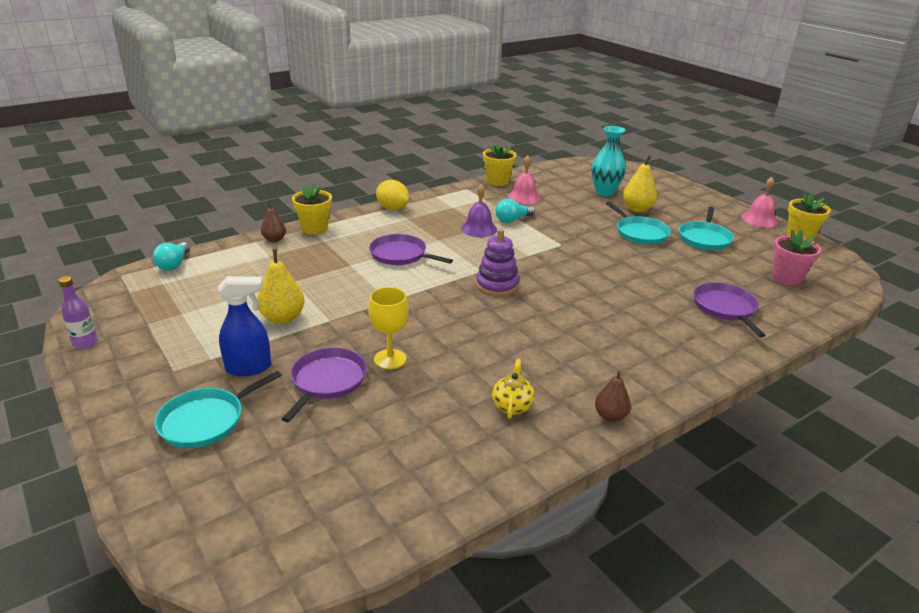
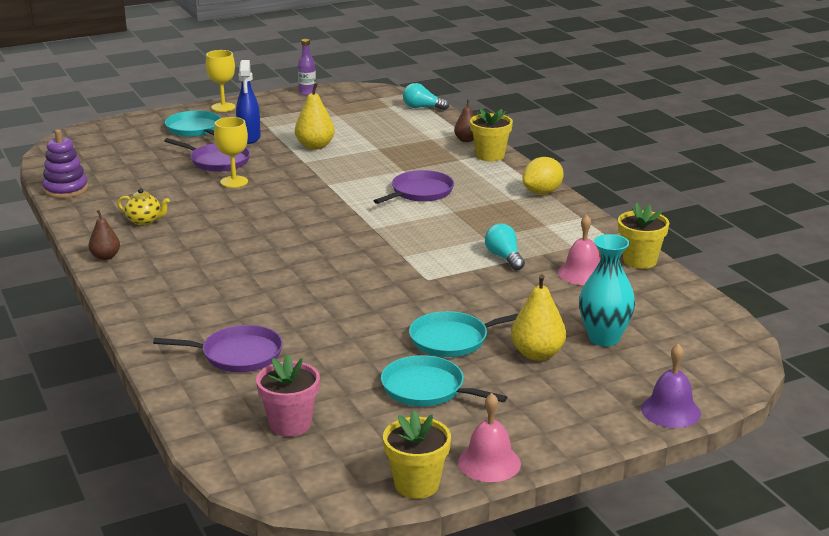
camera: 100 degrees right, 5 degrees down
(117, 409) = (223, 107): none -> yellow goblet
(479, 229) = (479, 235): purple bell -> purple bell (670, 411)
(497, 285) = (339, 233): purple stacking toy -> purple stacking toy (65, 189)

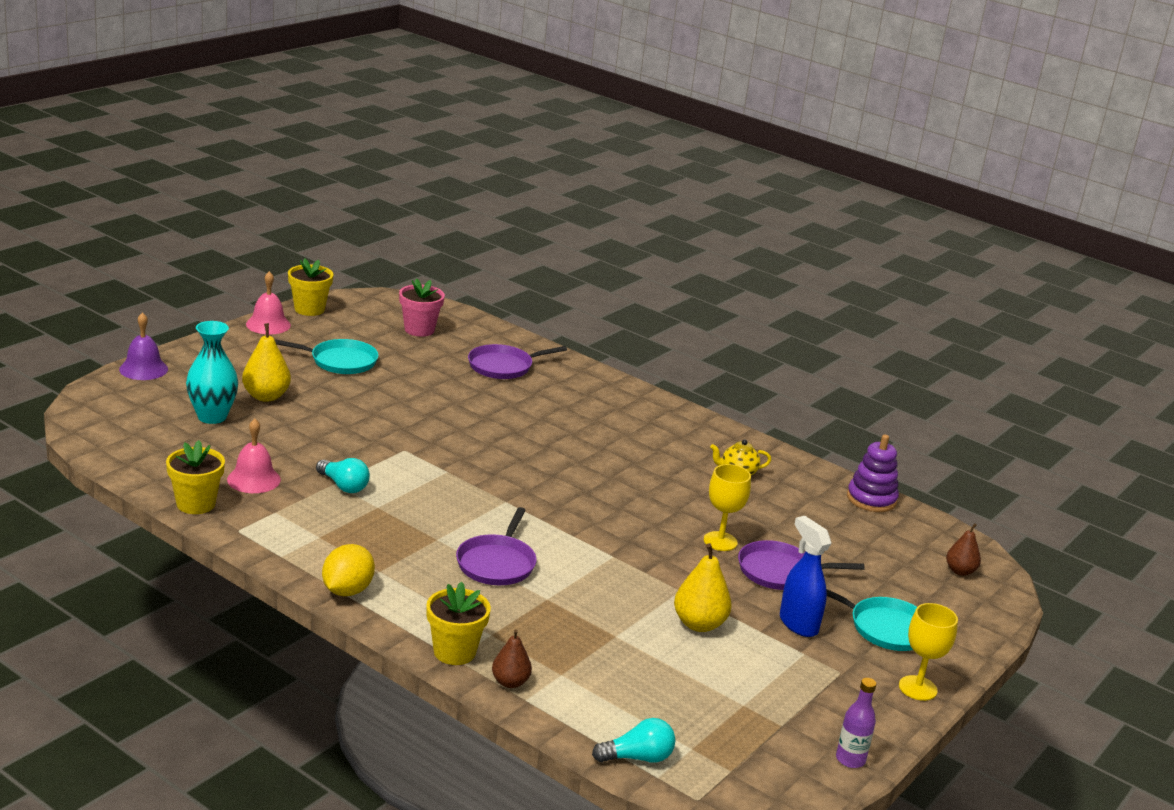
camera: 150 degrees right, 0 degrees up
(105, 257) = (715, 430): brown pear -> brown pear (960, 571)
(453, 339) = (344, 399): turquoise pan -> none

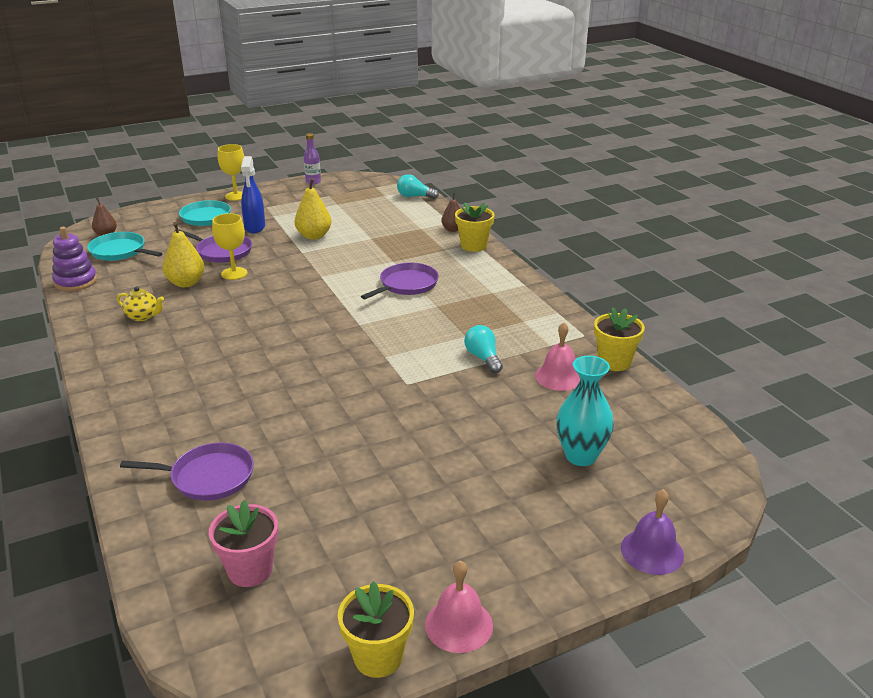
camera: 150 degrees left, 5 degrees up
(266, 396) = (513, 476): yellow pear -> yellow pear (186, 283)
(340, 361) = (398, 522): turquoise pan -> turquoise pan (120, 251)
(347, 590) = (521, 285): yellow lemon -> none

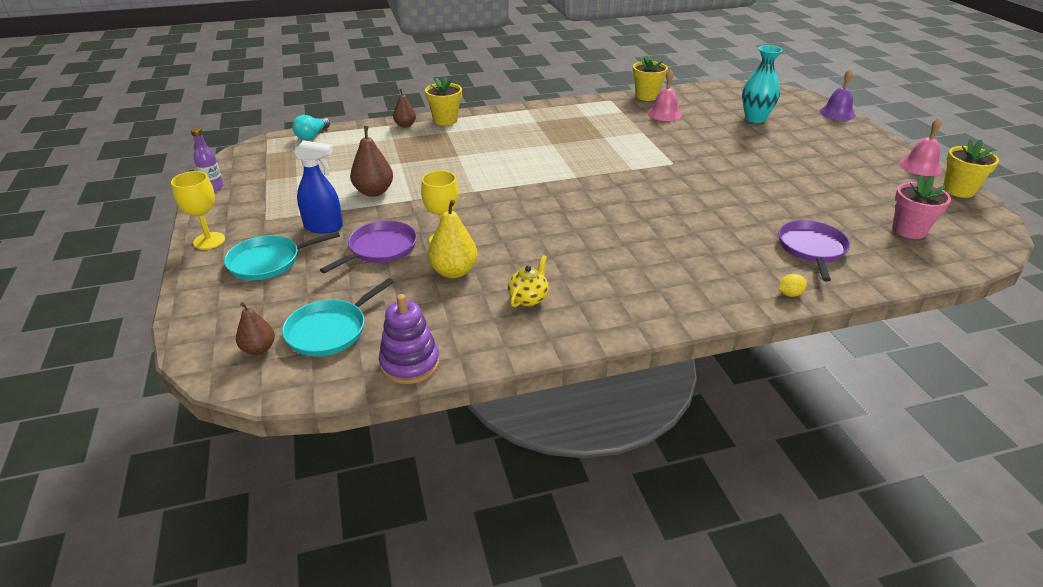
camera: 80 degrees left, 5 degrees up
(123, 453) = (789, 294): none -> yellow lemon
(314, 236) = (374, 192): yellow pear -> brown pear
(406, 285) = (508, 153): purple pan -> none
(483, 358) = (638, 134): turquoise light bulb -> none

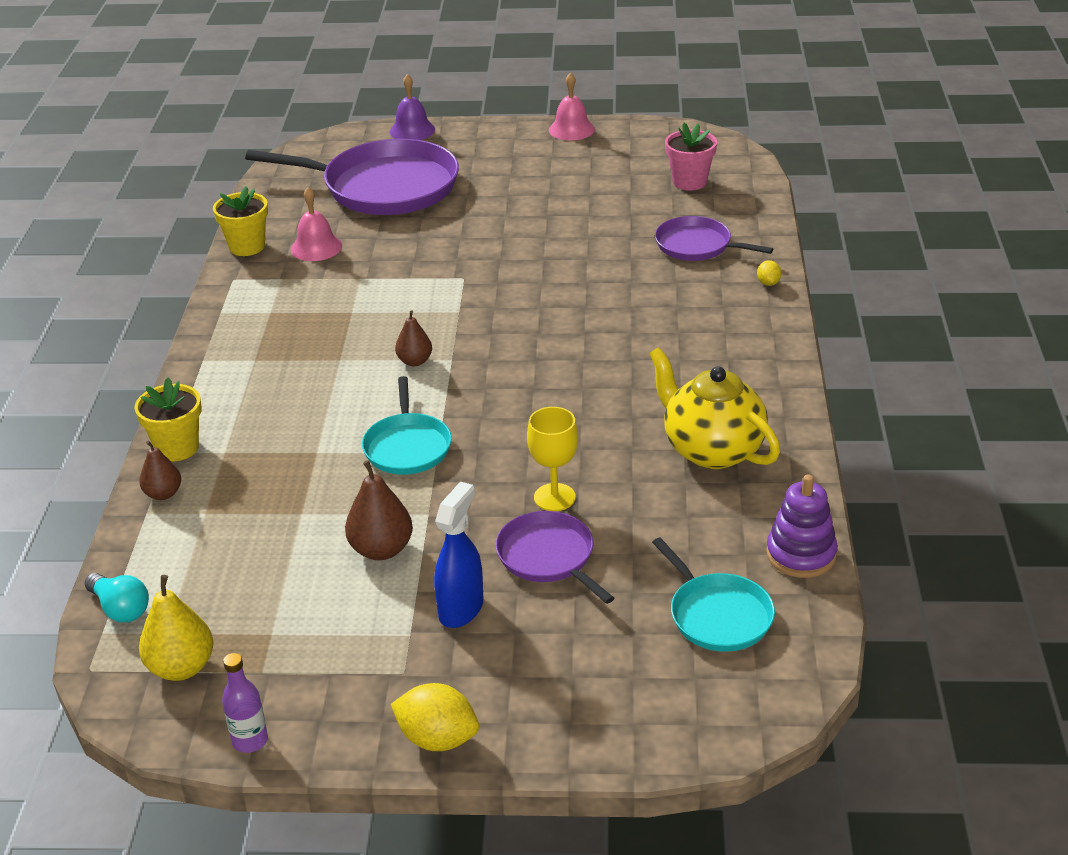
camera: 70 degrees left, 0 degrees up
(209, 241) = (437, 739): yellow goblet -> yellow lemon
(259, 349) = (735, 680): brown pear -> brown pear (415, 361)
(268, 262) = (531, 670): turquoise pan -> turquoise pan (407, 446)
(453, 272) = (632, 498): yellow pear -> yellow pear (181, 667)
(528, 298) = (711, 450): yellow teapot -> yellow teapot, size x2.07
(755, 118) = (384, 187): turquoise vase -> purple pan
(958, 190) = (631, 128): yellow flower pot -> none

